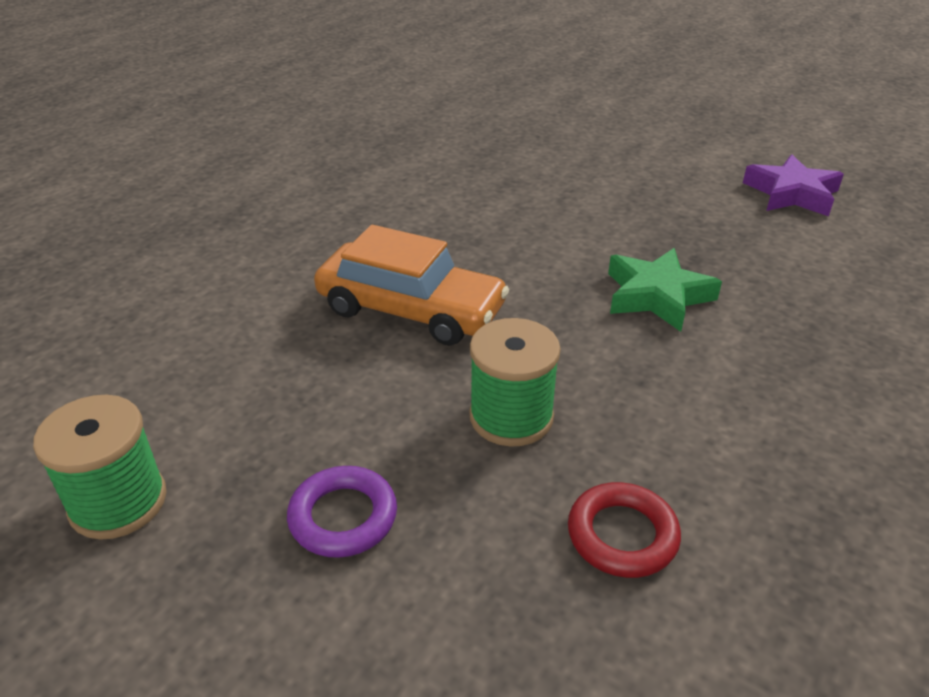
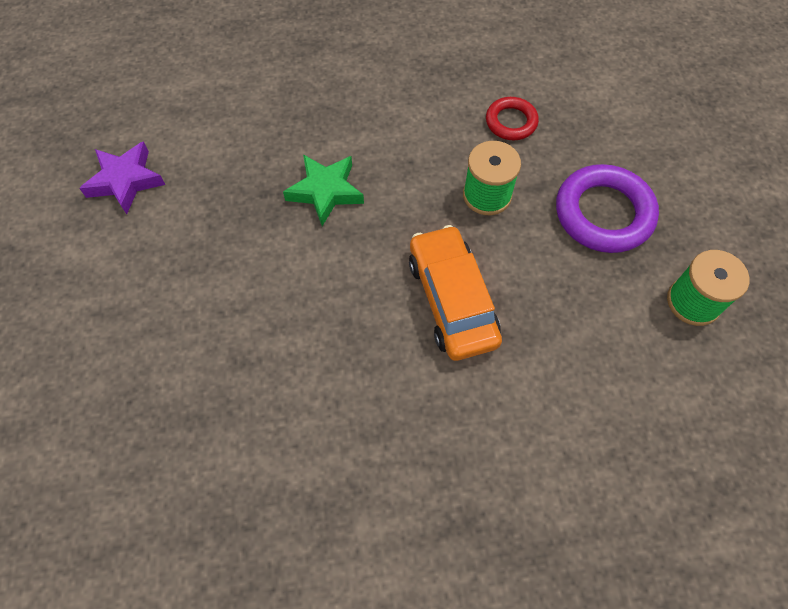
camera: 130 degrees left, 25 degrees up
(343, 517) = (603, 213): purple ring -> purple ring, size x1.77

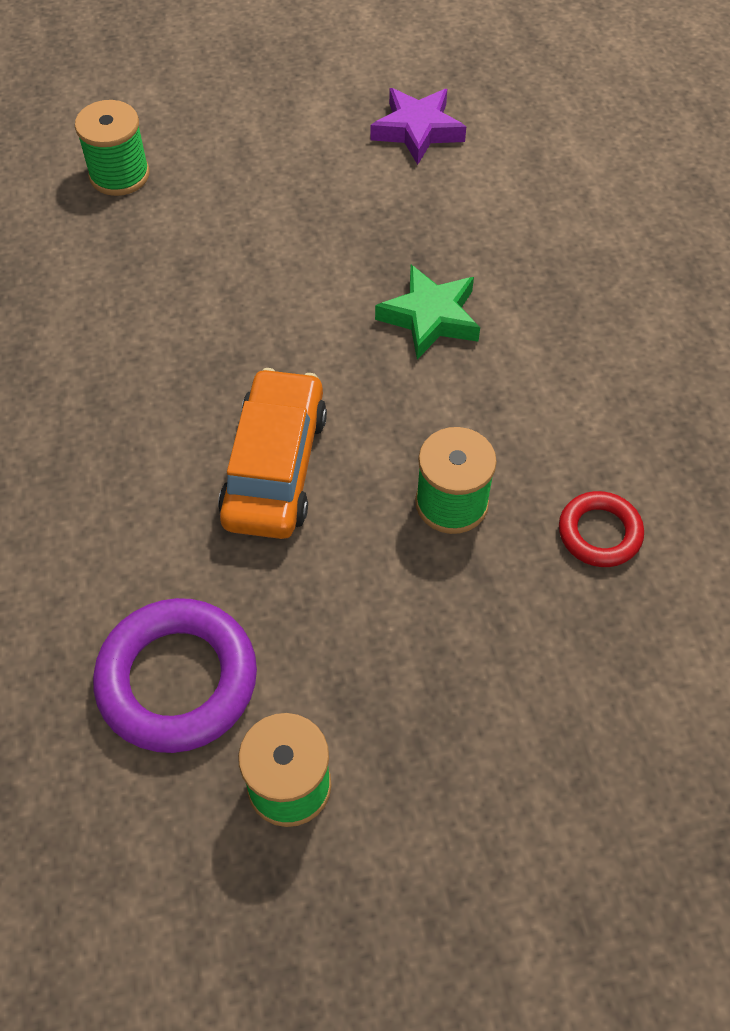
camera: 85 degrees right, 5 degrees down
(110, 420) = (119, 175): none -> green spool
(452, 300) = (275, 466): orange car -> orange car turned 60 degrees counterclockwise
(603, 213) = (440, 662): purple ring -> purple ring (177, 680)

